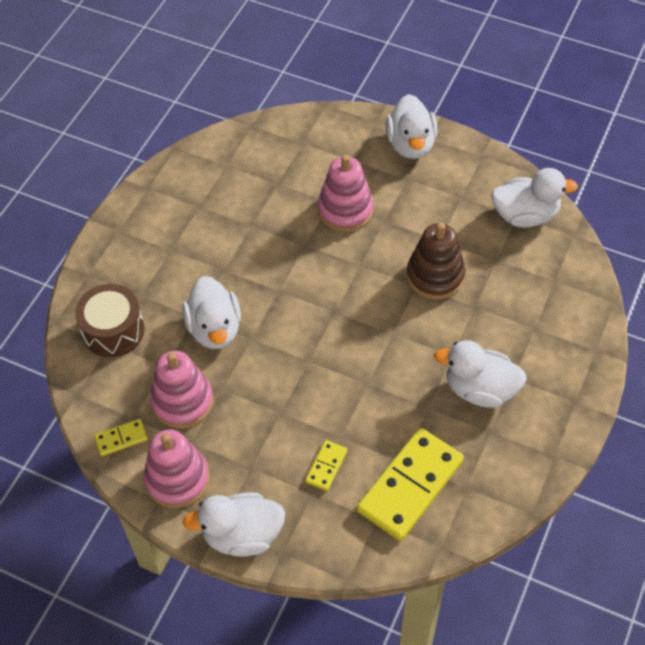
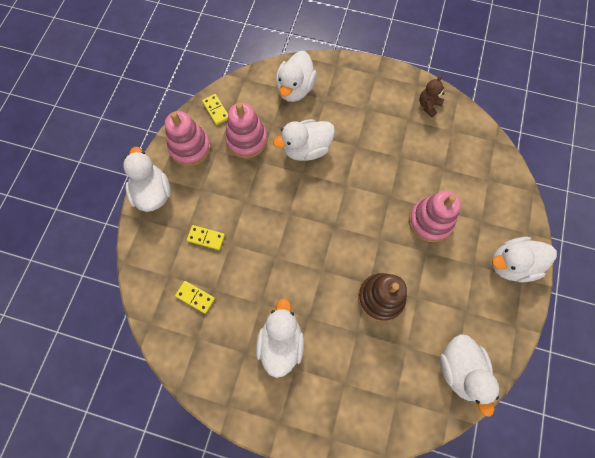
camera: 80 degrees right, 15 degrees up
(113, 330) = (295, 89): brown drum -> white duck
(183, 182) = (428, 105): none -> brown teddy bear
(410, 486) = (195, 297): yellow domino -> yellow domino, size x0.45

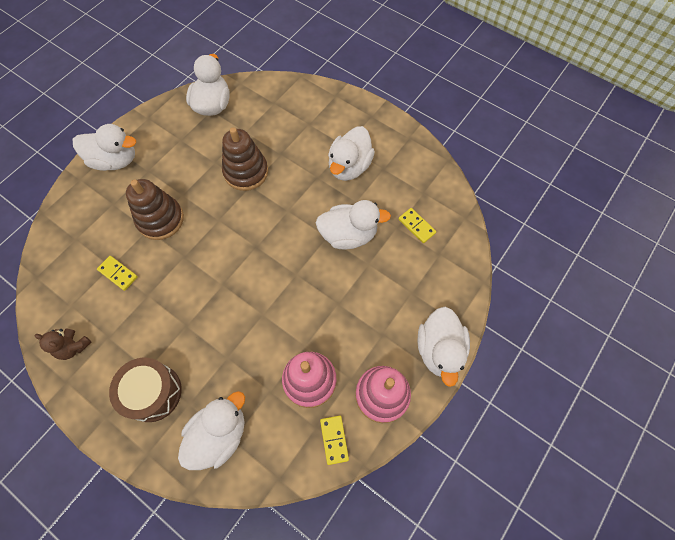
camera: 160 degrees left, 5 degrees down
(206, 238) = (391, 278): yellow domino -> yellow domino (118, 273)
(306, 149) = (244, 342): white duck -> white duck (348, 235)
(353, 97) = (153, 392): none -> brown drum
(428, 105) = (73, 347): brown teddy bear -> brown teddy bear turned 60 degrees clockwise
(430, 221) = (160, 219): pink stacking toy -> brown stacking toy

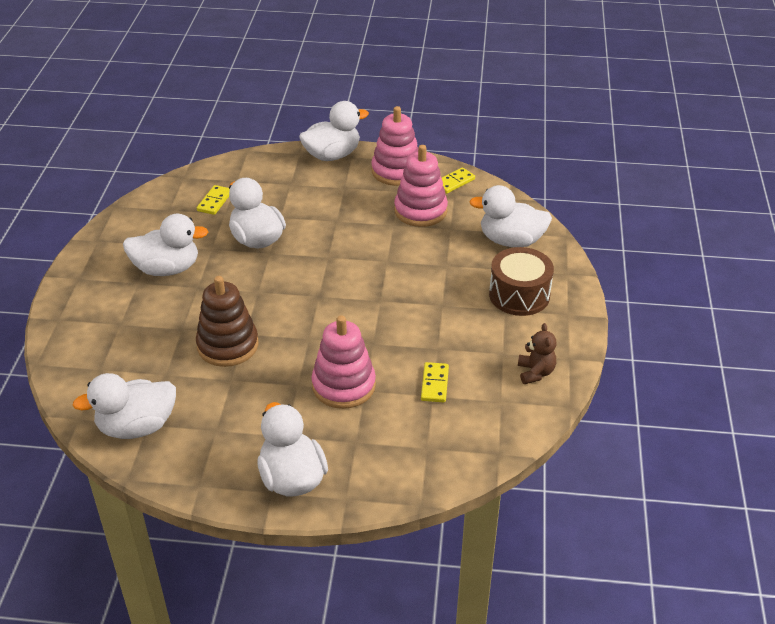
camera: 120 degrees left, 25 degrees down
(160, 219) = (343, 385): brown stacking toy -> pink stacking toy

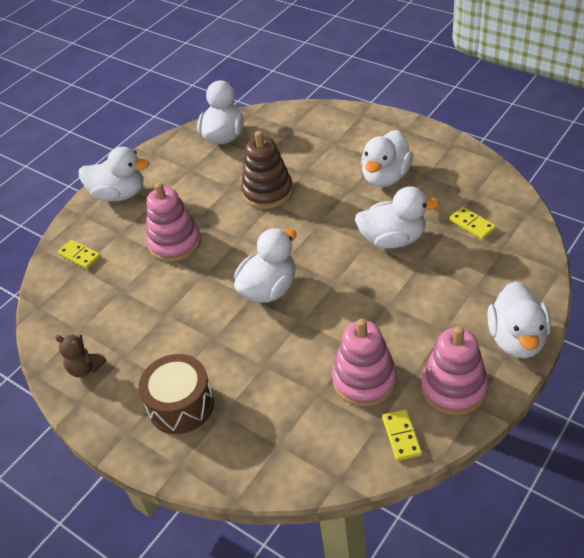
camera: 125 degrees right, 5 degrees up
(434, 384) = (131, 296): yellow domino -> yellow domino (80, 256)
(511, 241) = (263, 440): white duck -> white duck (269, 289)

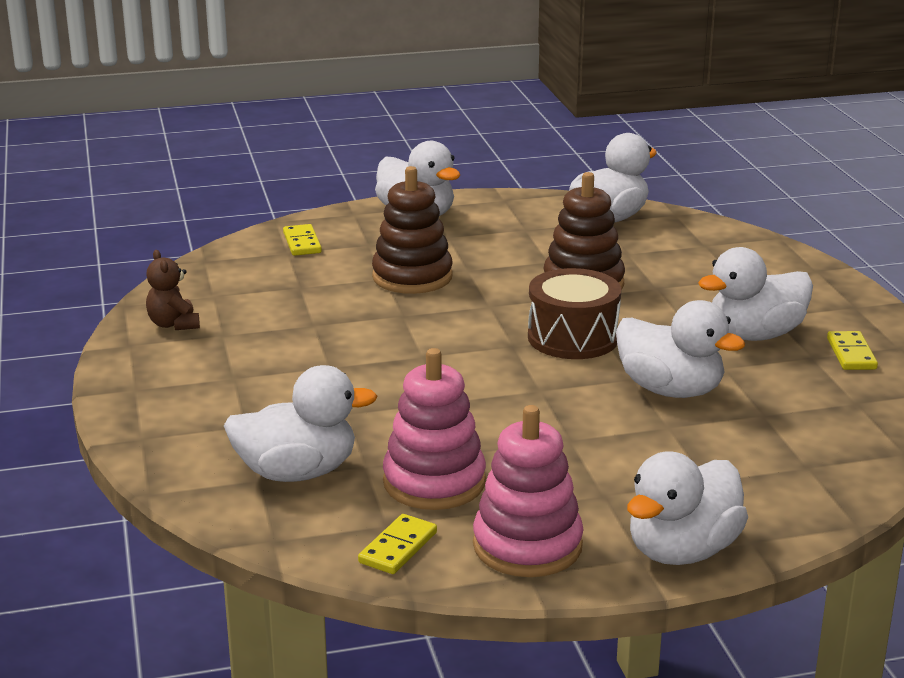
camera: 35 degrees right, 20 degrees down
(175, 243) = (412, 277): pink stacking toy -> brown stacking toy
(181, 405) = (215, 397): brown drum -> brown drum (573, 338)
(269, 289) = (452, 359): white duck -> white duck (297, 472)
(472, 225) = (800, 426): yellow domino -> yellow domino (851, 354)

